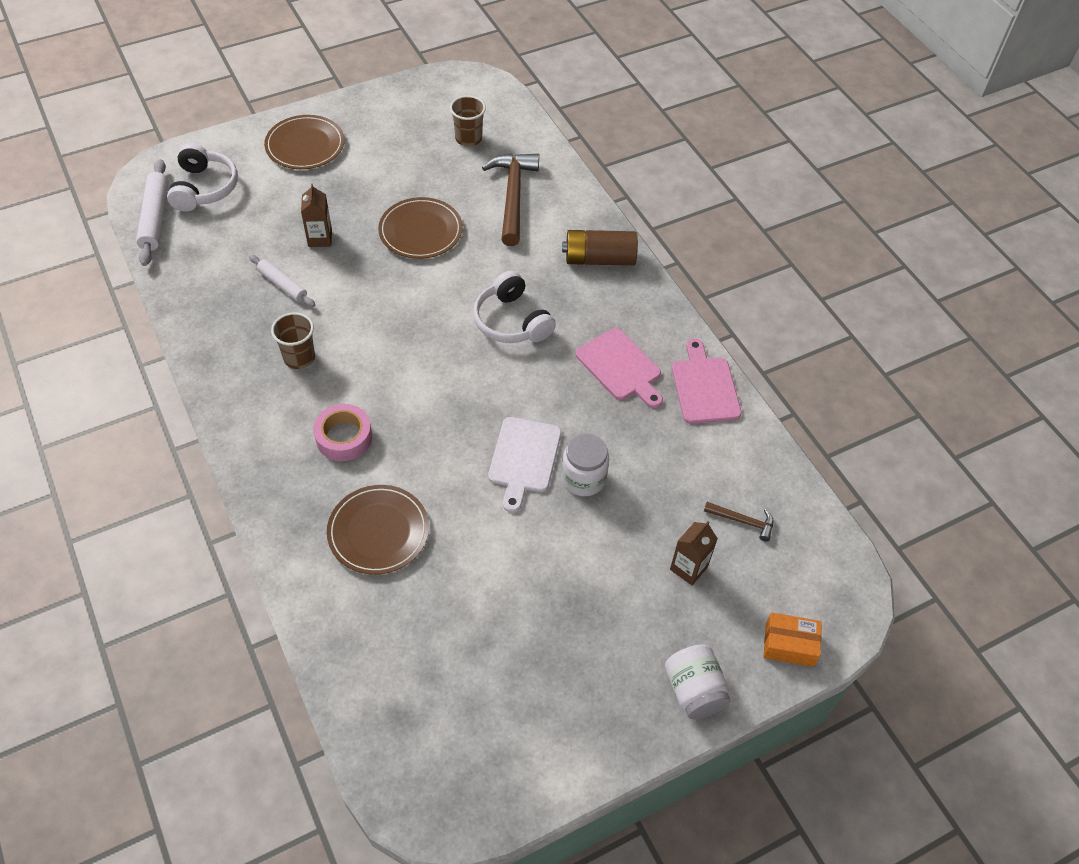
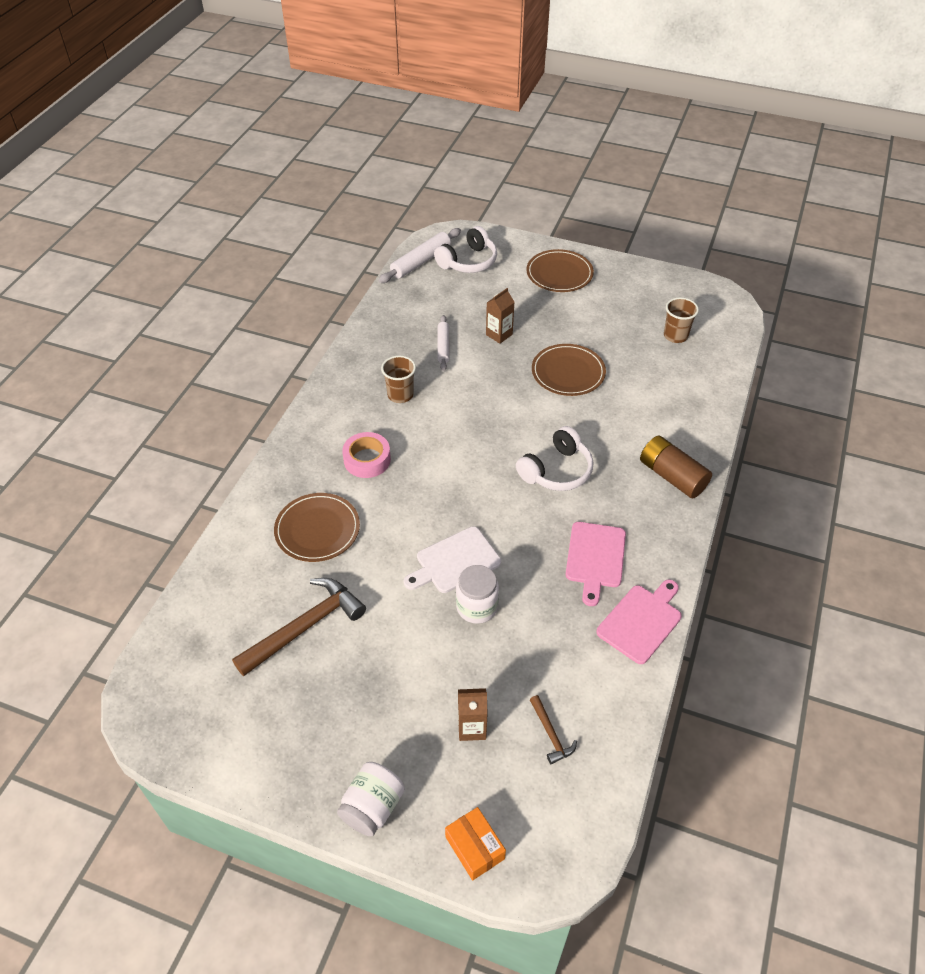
camera: 50 degrees right, 5 degrees down
(511, 321) = (557, 471): white headphones -> white headphones turned 150 degrees counterclockwise
(513, 196) = (660, 392): brown hammer -> brown hammer (305, 626)

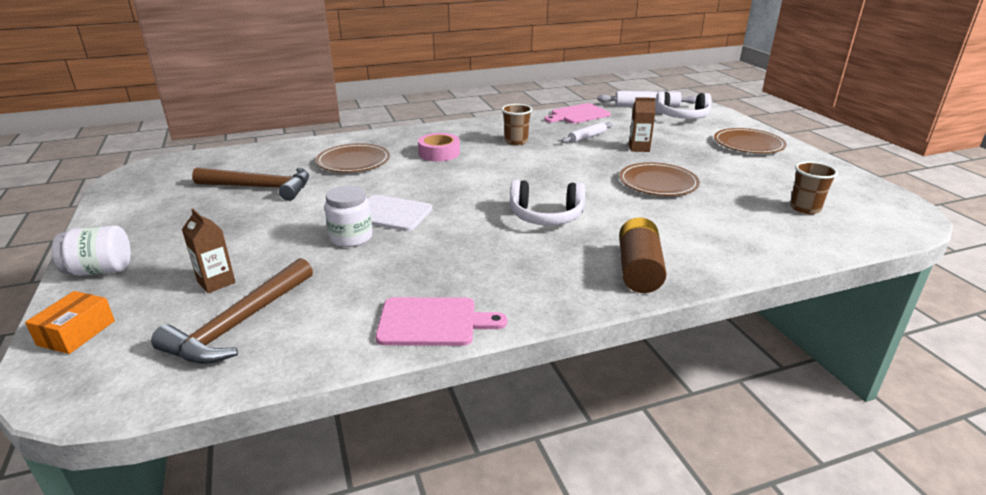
camera: 50 degrees right, 20 degrees down
(551, 734) = (239, 324): brown hammer -> brown hammer, size x2.07
(595, 558) = (476, 269): pink cutting board -> pink cutting board (578, 114)

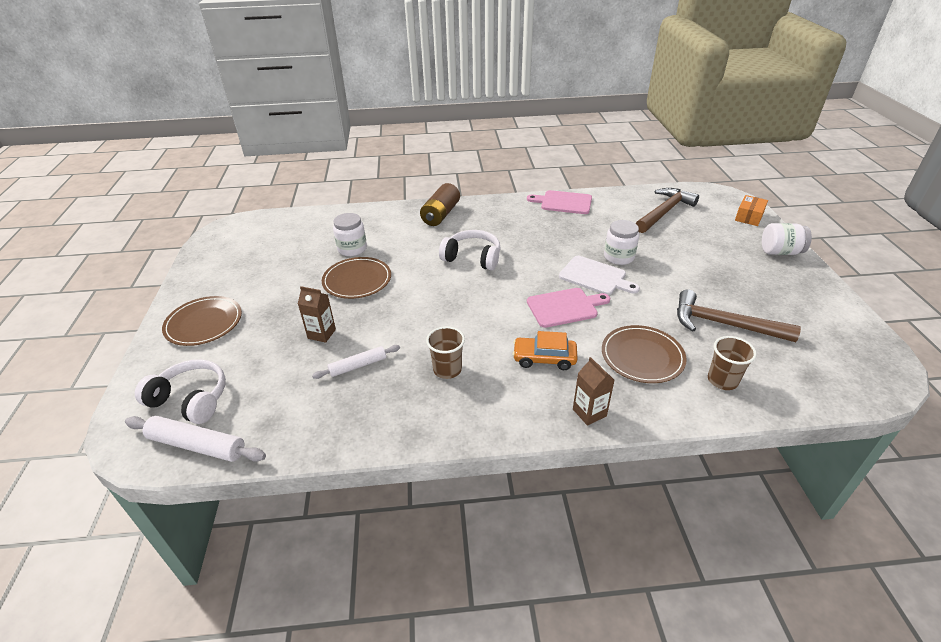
camera: 165 degrees left, 10 degrees up
(216, 282) = (694, 235): brown carton -> brown carton (589, 412)
(439, 153) = (544, 358): pink tape -> orange car
(578, 114) = (321, 433): pink cutting board -> pink cutting board (565, 307)
(706, 210) = (352, 249): none -> white jar
(805, 208) = (283, 241): brown cup -> brown cup (722, 380)

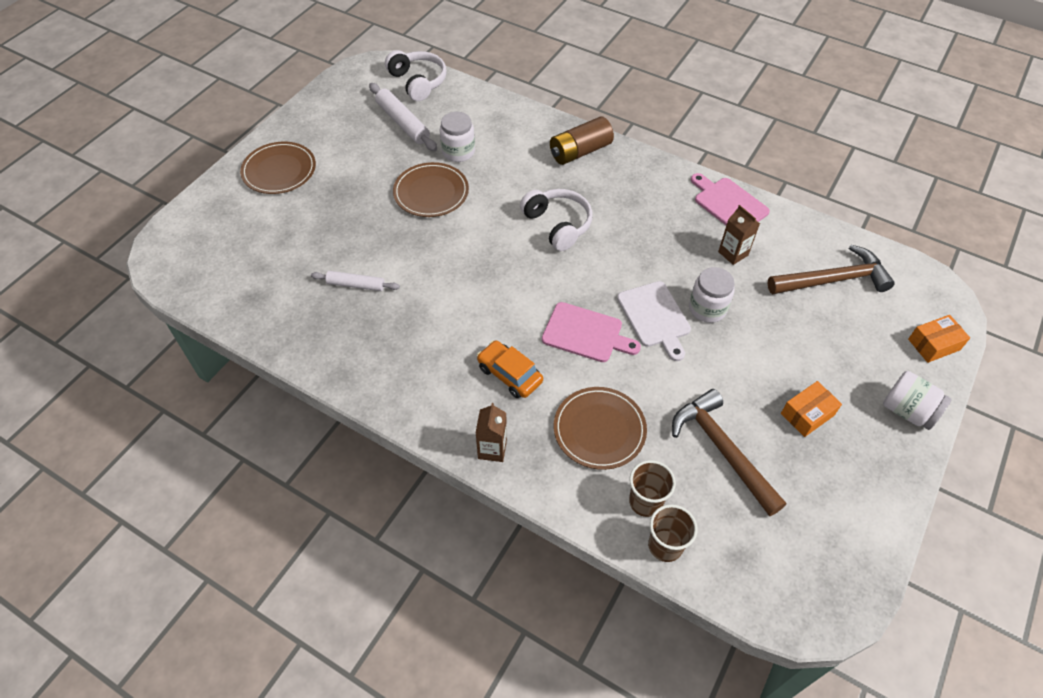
camera: 35 degrees right, 15 degrees up
(191, 399) = (220, 241): white headphones -> white headphones (418, 82)
(197, 445) = (196, 285): white rolling pin -> white rolling pin (403, 123)
(321, 334) = (355, 235): brown carton -> brown carton (733, 253)
(447, 369) = (420, 333): brown cup -> brown cup (665, 545)
(739, 280) = (807, 414): none -> orange box

